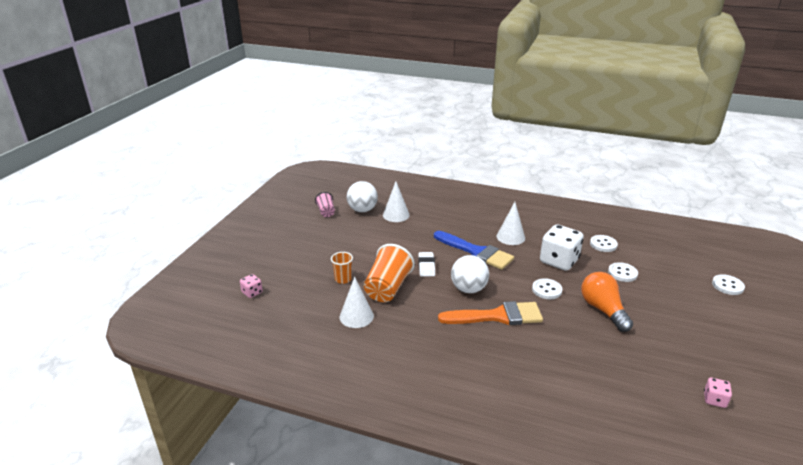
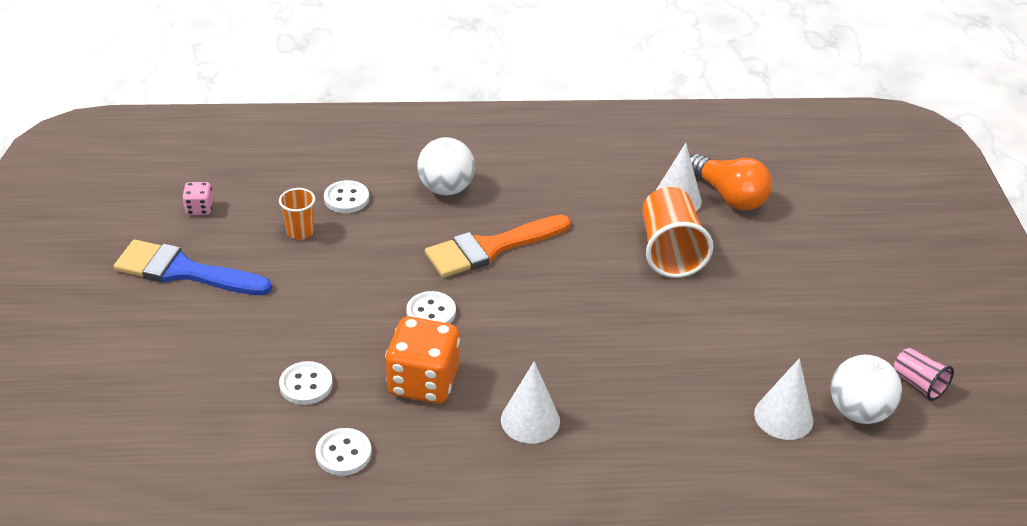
camera: 155 degrees right, 10 degrees up
(252, 292) = (843, 196): pink dice -> none
(343, 279) = (745, 248): orange cup -> orange cup (300, 232)
(426, 266) = (641, 306): white eraser -> none
(468, 289) = (551, 281): white ball -> white ball (446, 189)
(476, 252) = (577, 362): blue brush -> blue brush (184, 271)
(559, 261) = (423, 382): white dice -> orange dice
(603, 310) = (338, 299): orange light bulb -> orange light bulb (729, 196)
(727, 286) = (117, 407): white button -> white button (346, 198)

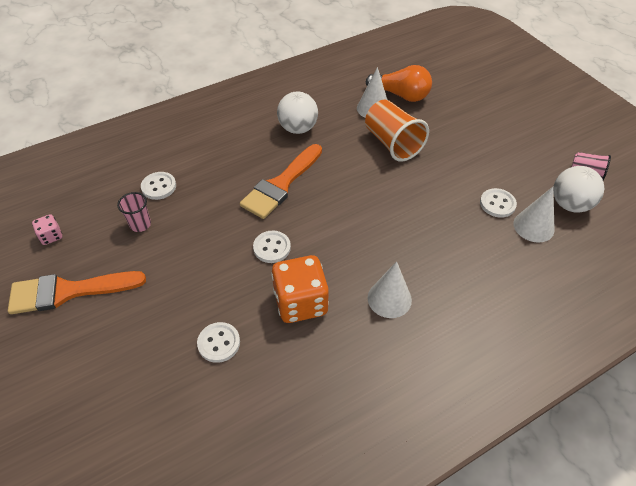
camera: 25 degrees left, 10 degrees up
(184, 271) = (69, 291): blue brush -> orange brush
(300, 232) = (140, 224): orange cup -> pink cup
(343, 453) = (281, 386): white button -> white button (497, 204)
(446, 189) = (224, 154): white ball -> white ball (298, 128)

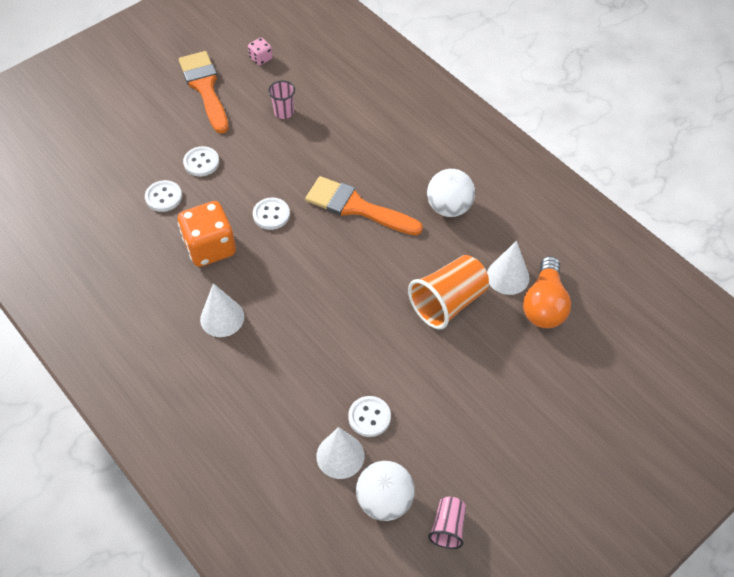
camera: 80 degrees right, 5 degrees up
(159, 187) = (333, 112): white button -> white button (201, 162)

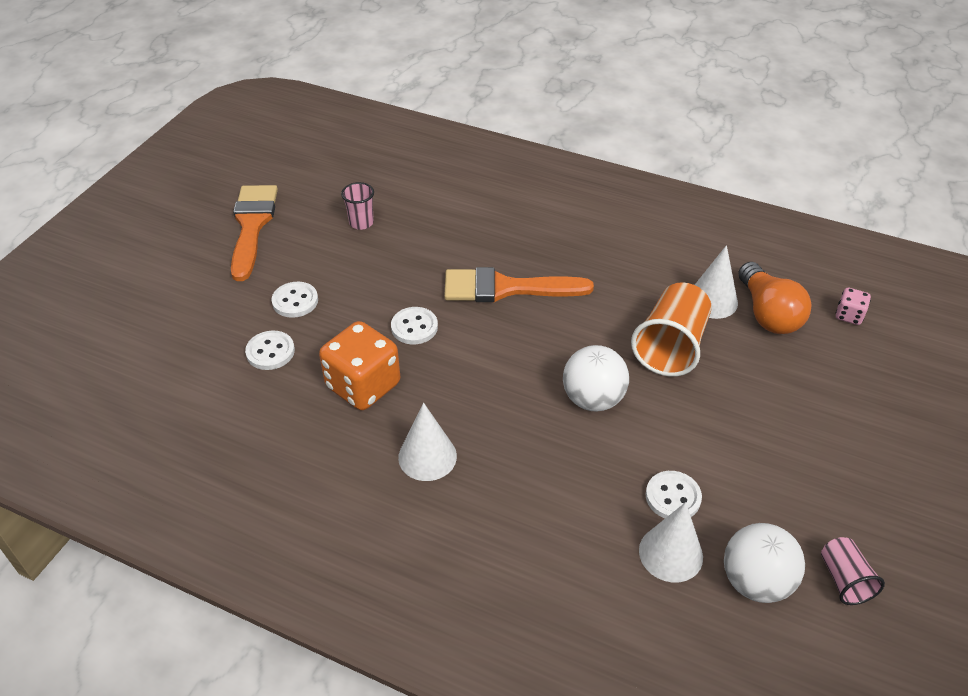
camera: 25 degrees left, 10 degrees down
(205, 88) = (252, 226): orange brush -> orange brush turned 45 degrees clockwise
(261, 58) = (300, 180): pink dice -> pink dice (849, 315)
(449, 207) = (604, 256): white ball -> white ball (593, 399)

